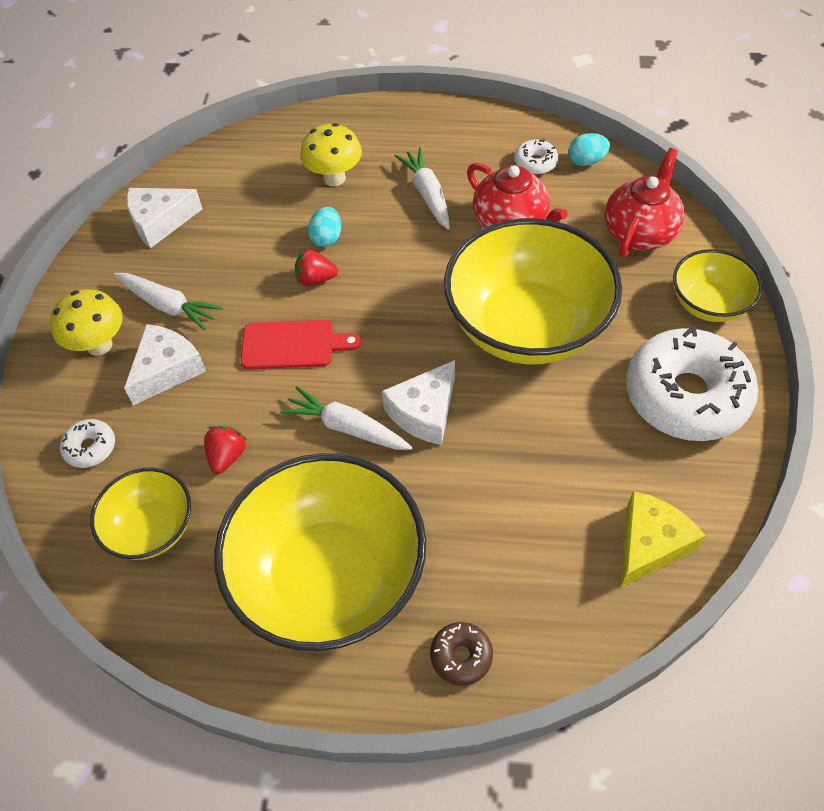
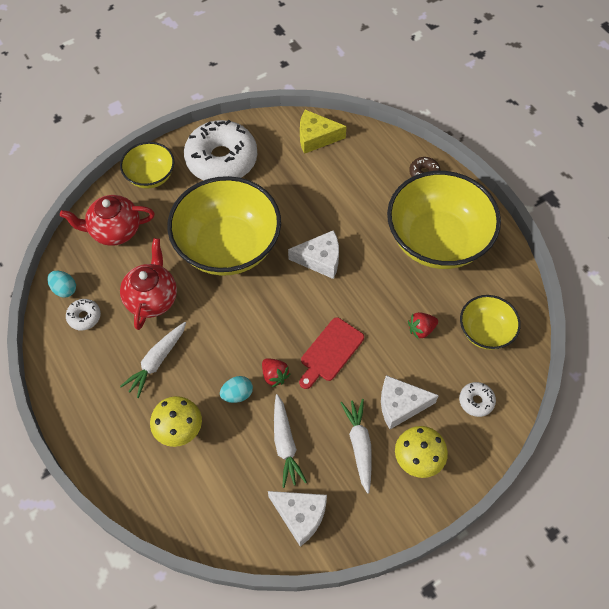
camera: 130 degrees left, 5 degrees up
(292, 345) = (330, 351): red cutting board -> red cutting board turned 105 degrees counterclockwise
(347, 428) = (358, 287): white carrot -> white carrot (285, 444)

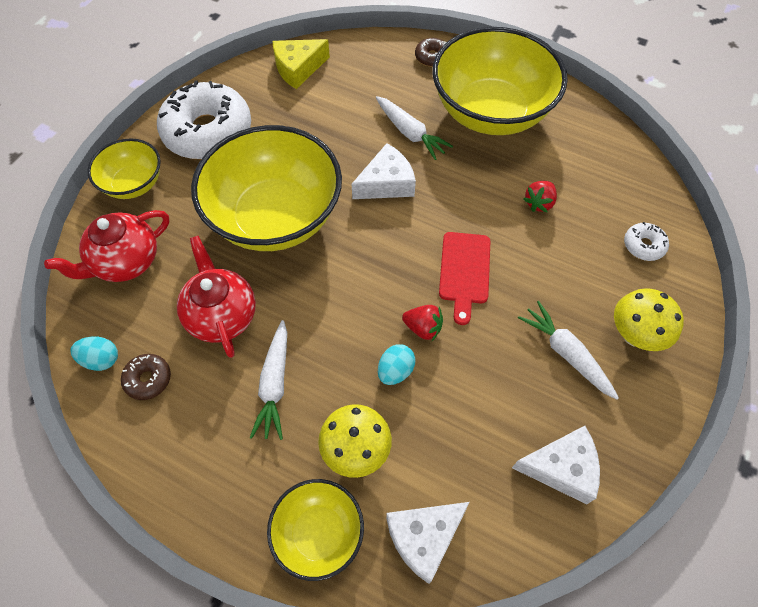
camera: 30 degrees left, 0 degrees up
(84, 317) = (148, 379): white donut -> brown donut
(285, 444) = (487, 397): white carrot -> white carrot (410, 133)
(400, 405) = (575, 288): white cheese -> white cheese (424, 538)
(485, 331) = (600, 175): yellow bowl -> yellow bowl (318, 533)

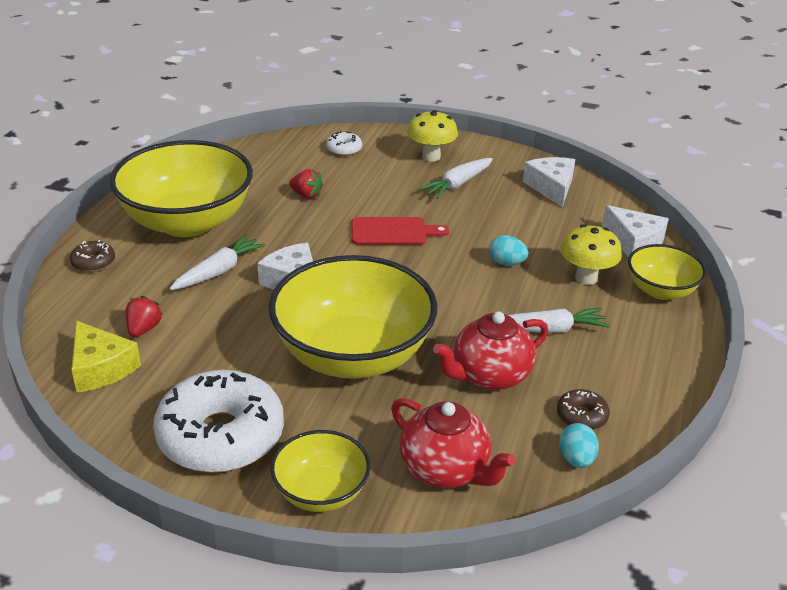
camera: 100 degrees left, 25 degrees down
(423, 328) = (459, 251): red strawberry -> red strawberry (143, 329)

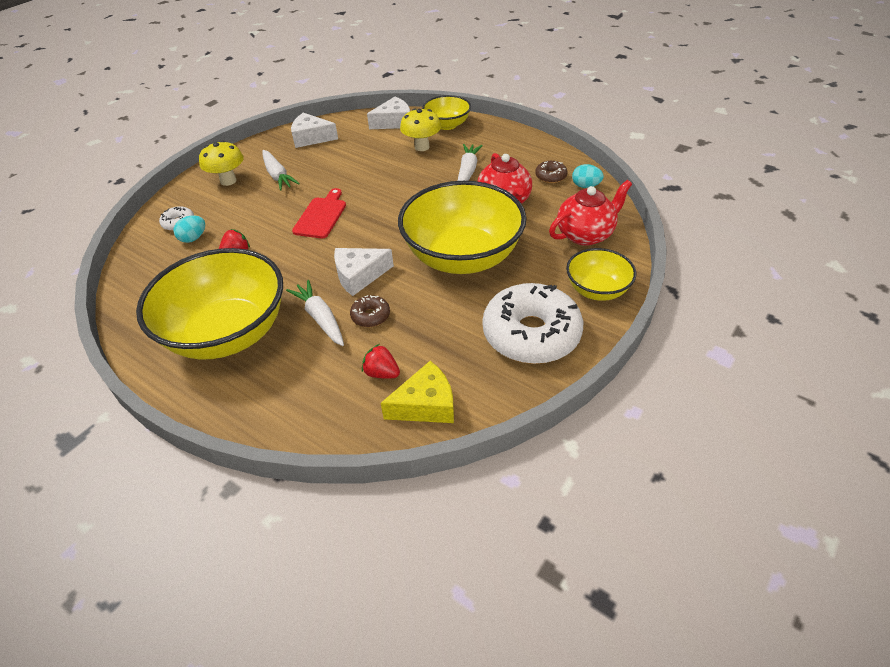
camera: 70 degrees left, 10 degrees up
(93, 262) = (256, 407): brown donut -> brown donut (370, 316)
(506, 263) = (389, 173): turquoise egg -> turquoise egg (193, 238)

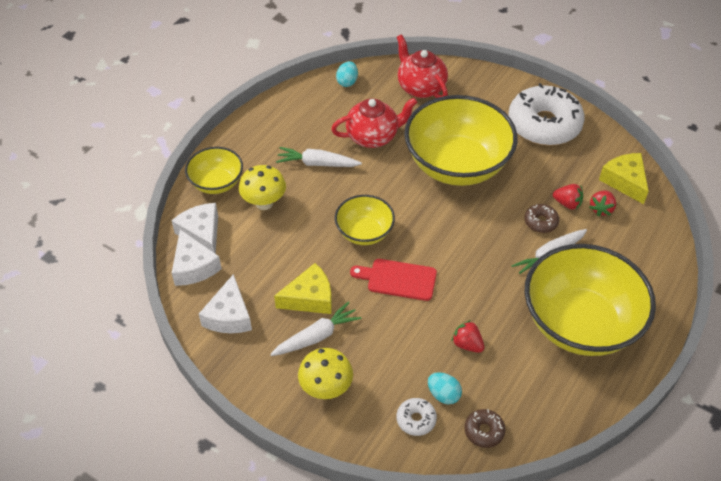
camera: 95 degrees left, 5 degrees up
(316, 171) = (310, 298): none -> yellow cheese
(359, 276) = (490, 236): white cheese -> white cheese (194, 267)
(395, 342) = (567, 203): none -> red strawberry
(550, 176) = (330, 103): brown donut -> brown donut (484, 431)
(597, 290) = (490, 86): yellow bowl -> yellow bowl (364, 232)

